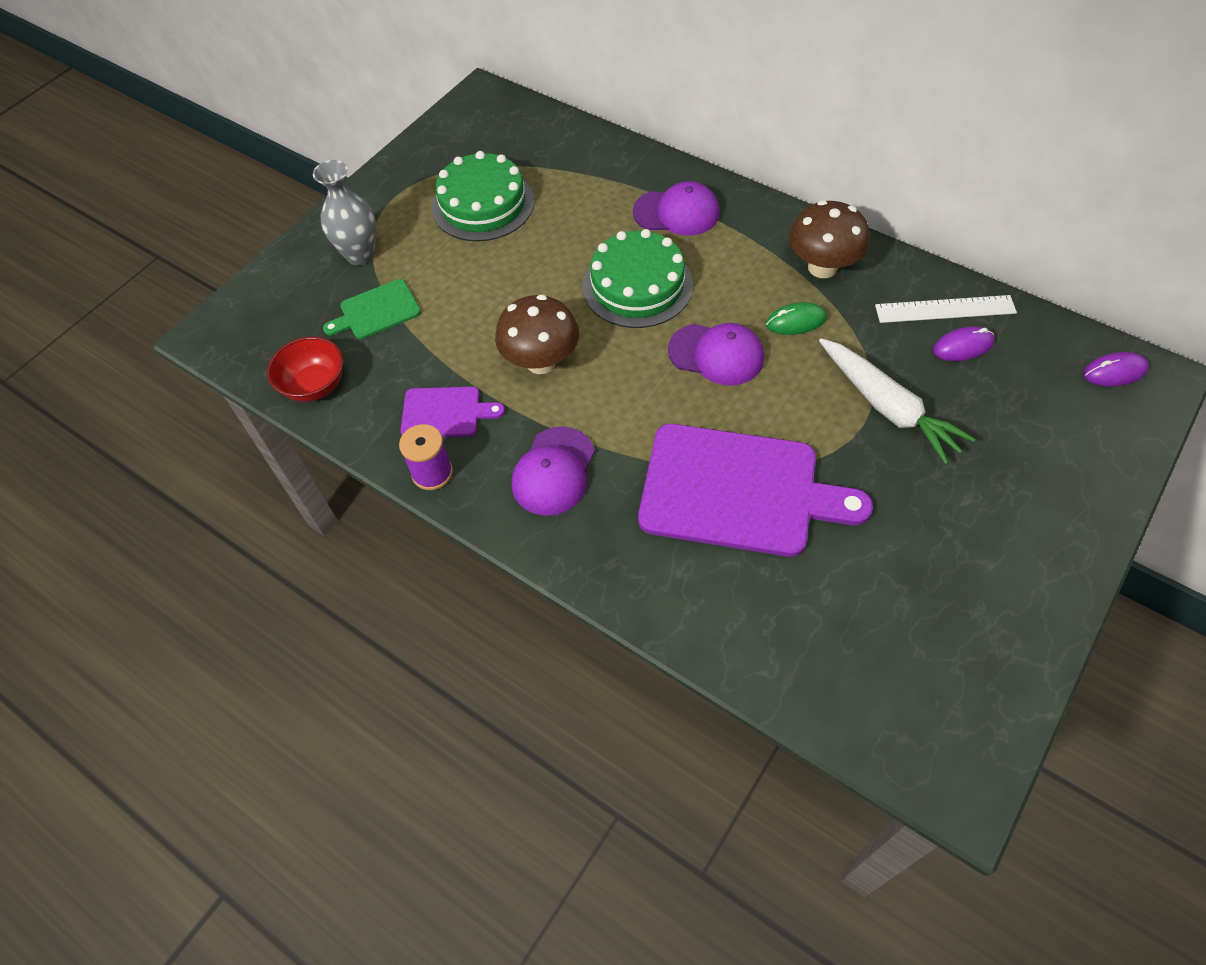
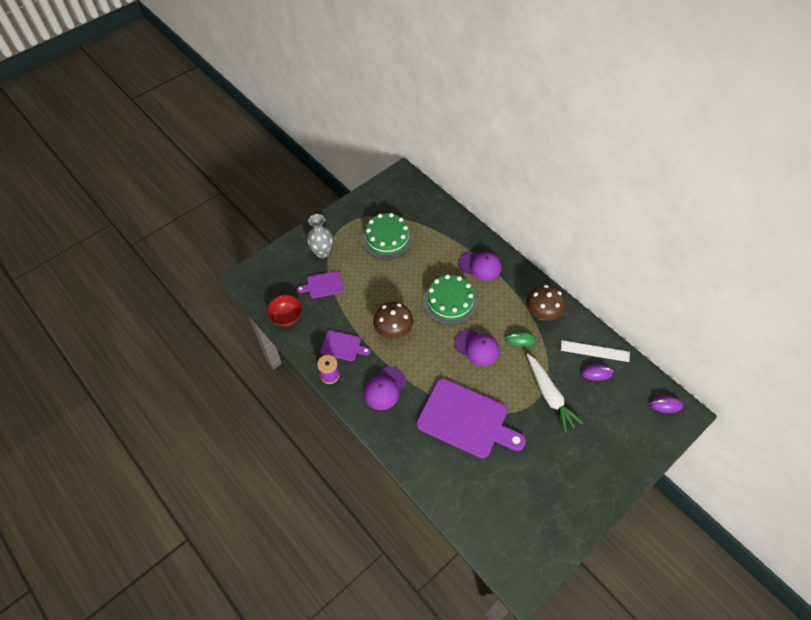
camera: 10 degrees right, 0 degrees up
(376, 311) = (323, 285): green cutting board -> purple cutting board

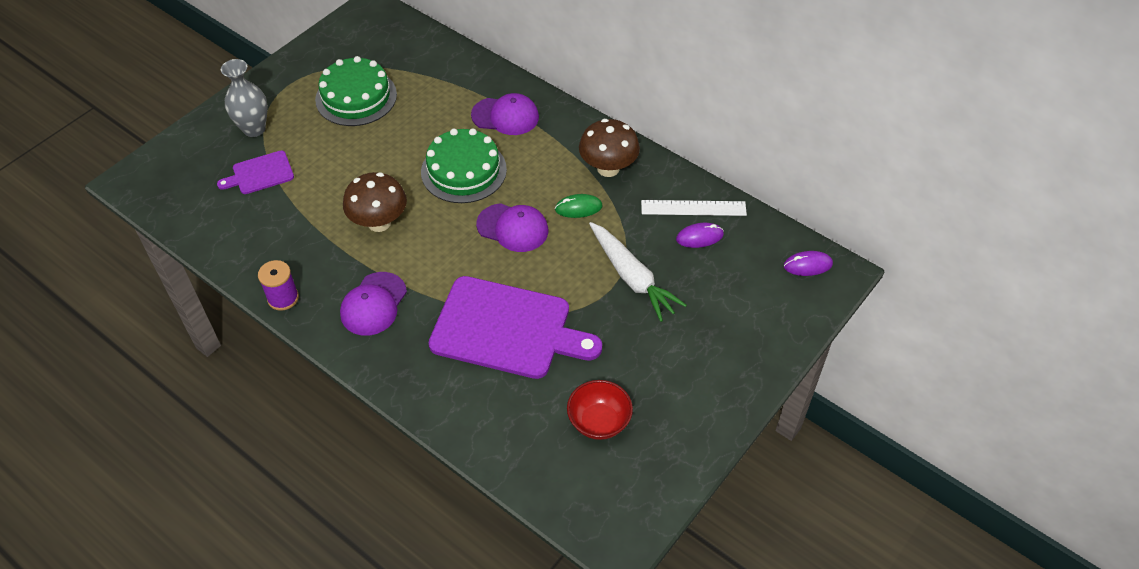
camera: 10 degrees left, 5 degrees down
(286, 317) = (204, 226): red bowl -> red bowl (599, 422)
(342, 346) = (300, 254): purple cutting board -> none

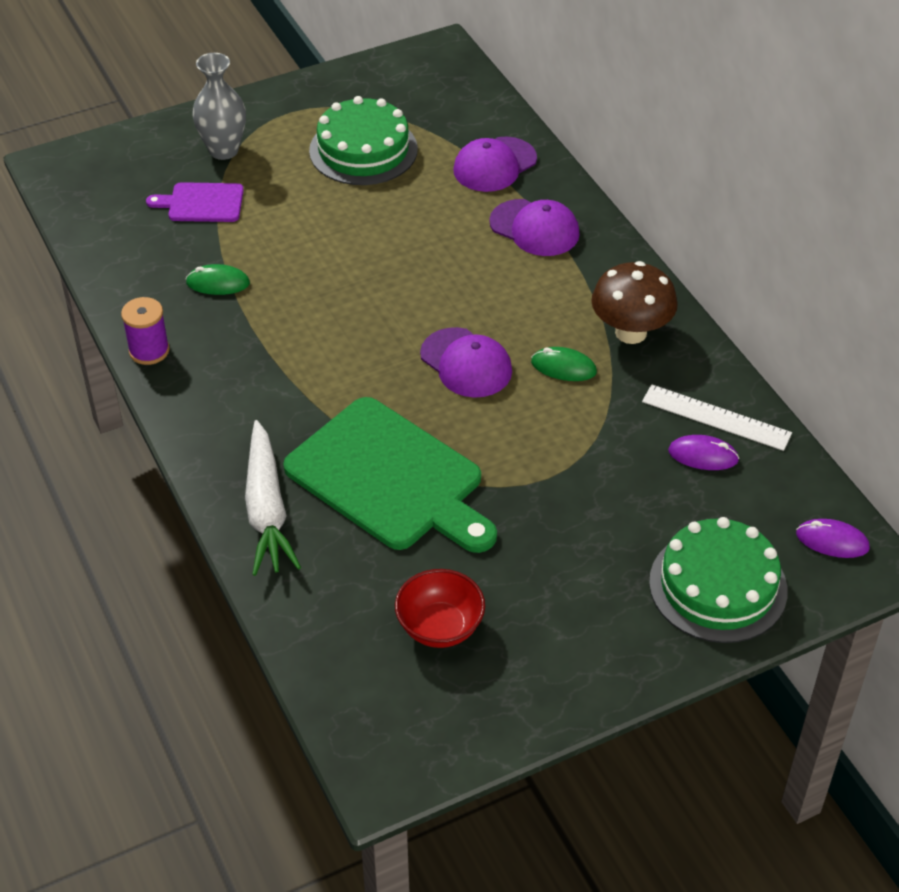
camera: 25 degrees right, 5 degrees down
(306, 230) = (218, 283): none -> green mouse
(373, 304) = (248, 393): purple cap -> purple cap (494, 165)
(379, 222) = (307, 303): brown mushroom -> none
(463, 170) = (444, 276): green cake -> green cake (718, 586)
(507, 329) = (390, 478): purple cutting board -> green cutting board
(632, 277) = (583, 474): white carrot -> white carrot (267, 510)

